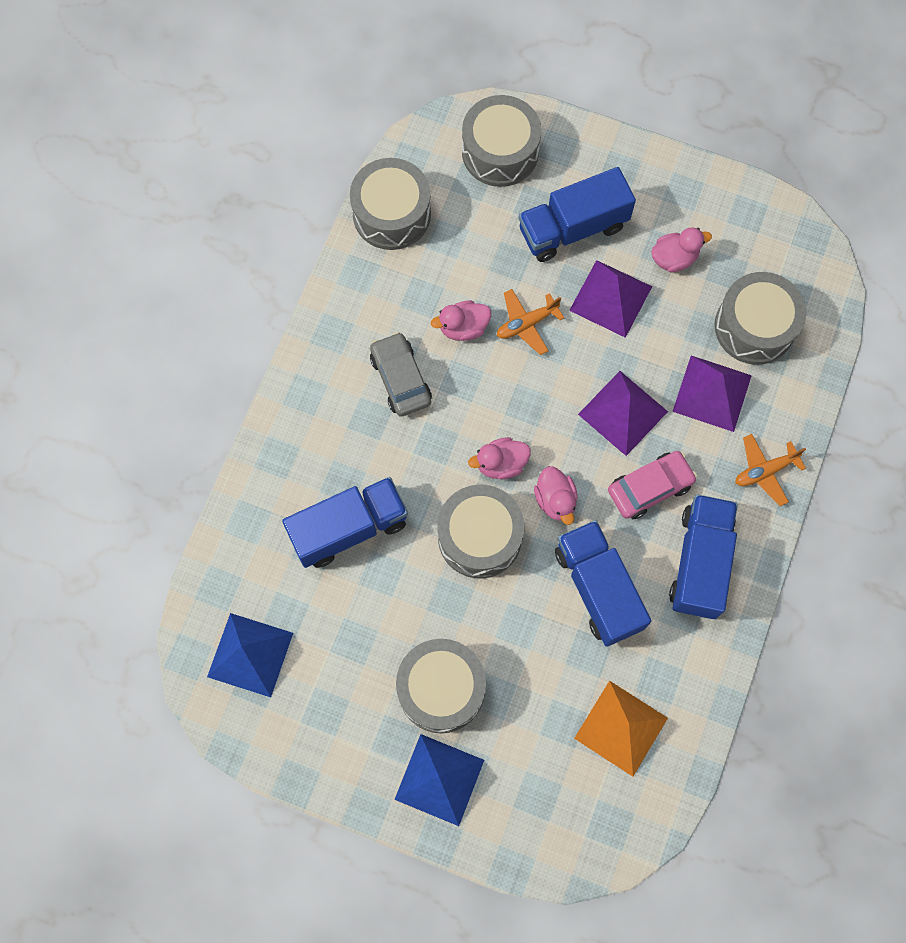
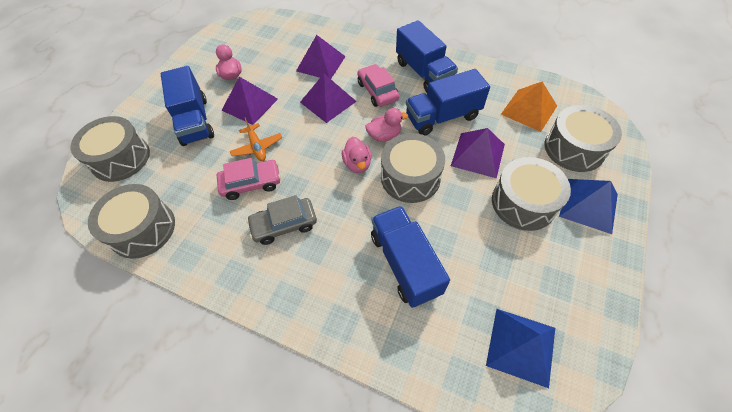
camera: 85 degrees left, 15 degrees down
(463, 328) = (251, 183): pink duck -> pink car
(524, 635) = (478, 154): none -> purple pyramid
(700, 562) = (423, 73): blue truck -> blue truck turned 135 degrees counterclockwise
(754, 327) = (283, 45): grey drum -> grey drum (574, 148)
(765, 471) = (369, 46): orange plane -> none

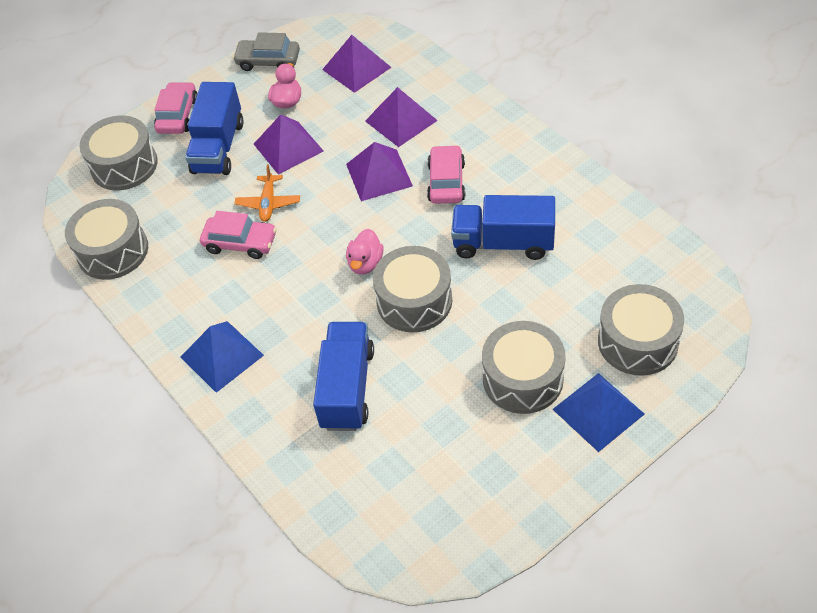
camera: 30 degrees right, 5 degrees down
(149, 109) = (178, 115): none -> pink car
(284, 225) = (249, 300): grey car -> grey car (268, 61)
(384, 136) = (417, 241): pink duck -> none
(423, 73) = (521, 176): blue truck -> none
(478, 154) = (512, 304): purple pyramid -> purple pyramid (356, 68)
(521, 346) = (409, 511): blue pyramid -> blue pyramid (222, 356)
(529, 110) = (620, 273): orange pyramid -> none

